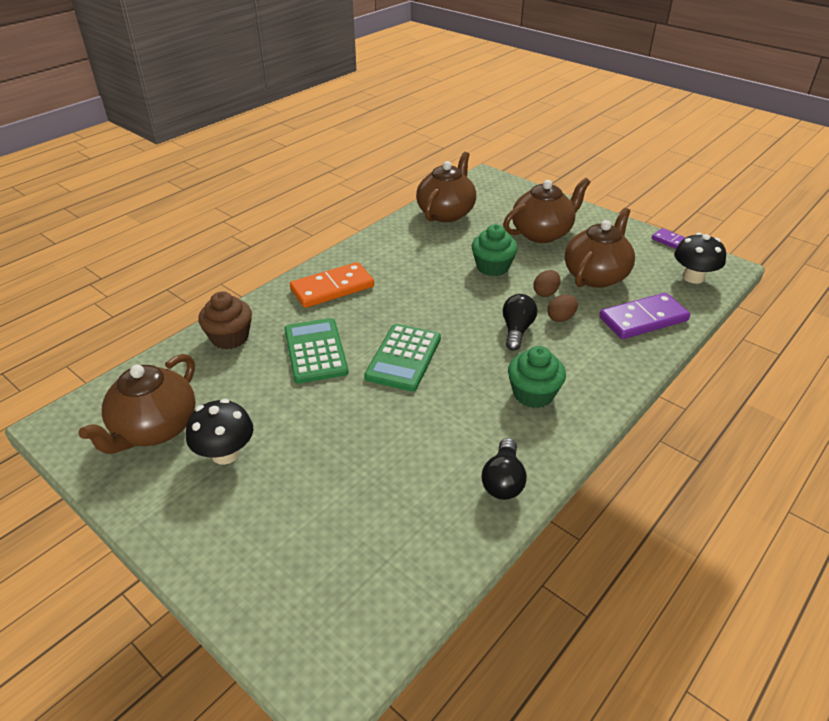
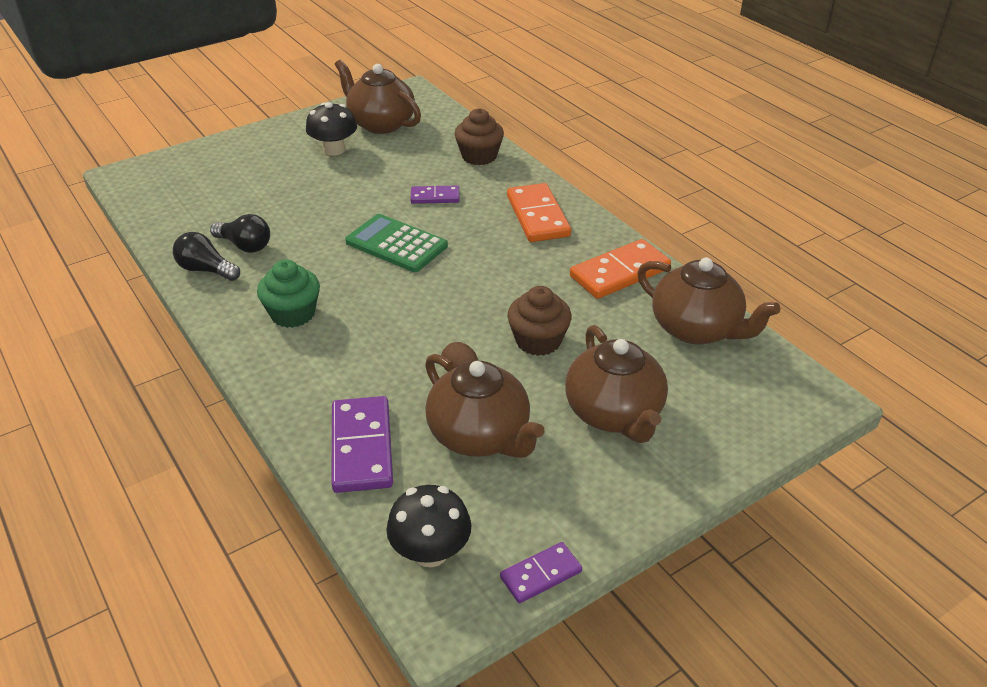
camera: 105 degrees right, 0 degrees up
(315, 351) = (435, 197): green calculator -> purple domino
(397, 244) = (620, 273): none -> orange domino
(492, 267) = (538, 341): green cupcake -> brown cupcake
(516, 330) = (399, 328): black light bulb -> black light bulb (245, 245)
(561, 318) = (403, 371): brown egg -> none

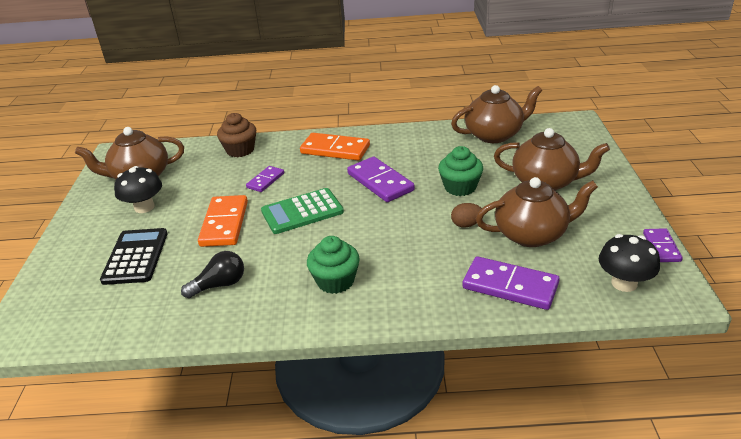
camera: 55 degrees left, 5 degrees down
(206, 270) = (229, 315): black light bulb -> none
(257, 181) = (135, 257): none -> black calculator
(497, 275) = (380, 182): none -> purple domino
(538, 341) = (460, 187): brown cupcake -> green cupcake
(620, 273) = (422, 141): orange domino -> orange domino (224, 223)

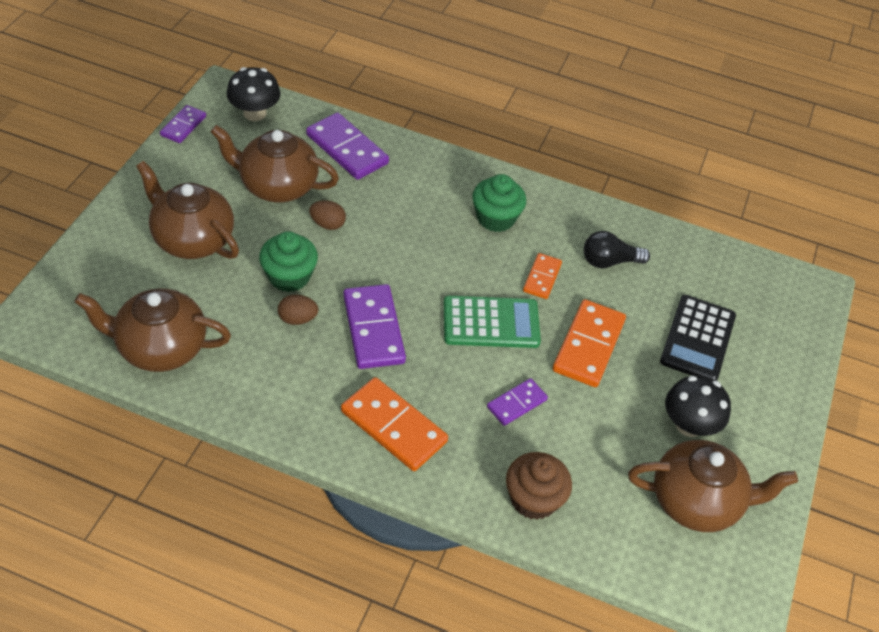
camera: 165 degrees left, 15 degrees up
(275, 252) = (542, 278): none -> orange domino
(432, 170) = (297, 319): none -> brown egg

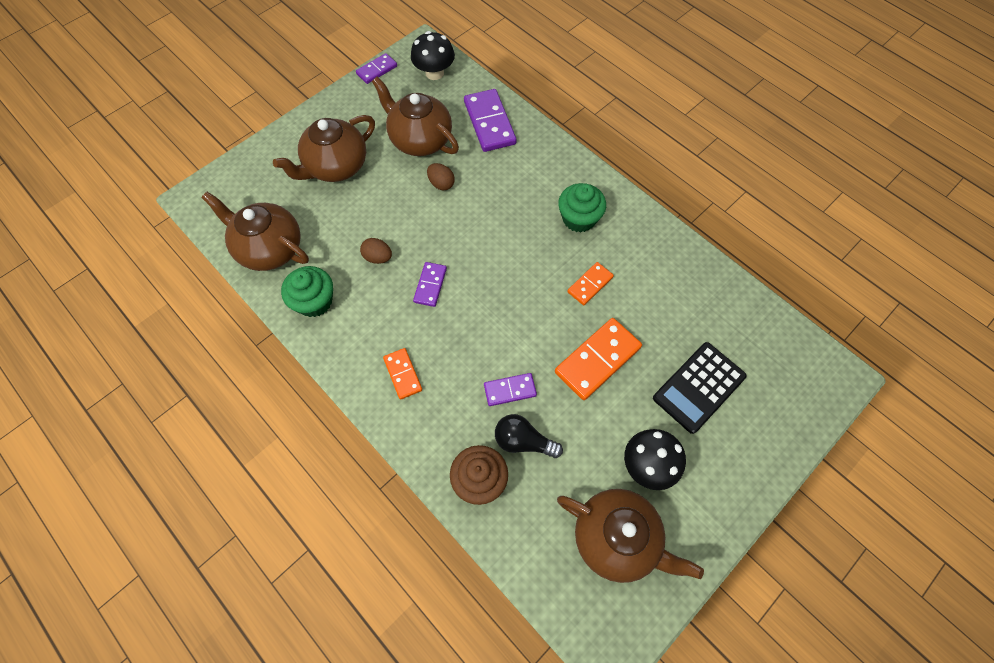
camera: 30 degrees right, 15 degrees up
(192, 239) = (336, 166): brown teapot -> brown teapot turned 105 degrees counterclockwise
(289, 276) = (390, 219): green cupcake -> green cupcake (314, 301)
(373, 329) = (430, 285): purple domino -> purple domino, size x0.57
(393, 427) = (402, 374): orange domino -> orange domino, size x0.57
(491, 323) = (526, 311): green calculator -> none
(609, 261) = (656, 288): black light bulb -> black light bulb (523, 441)

